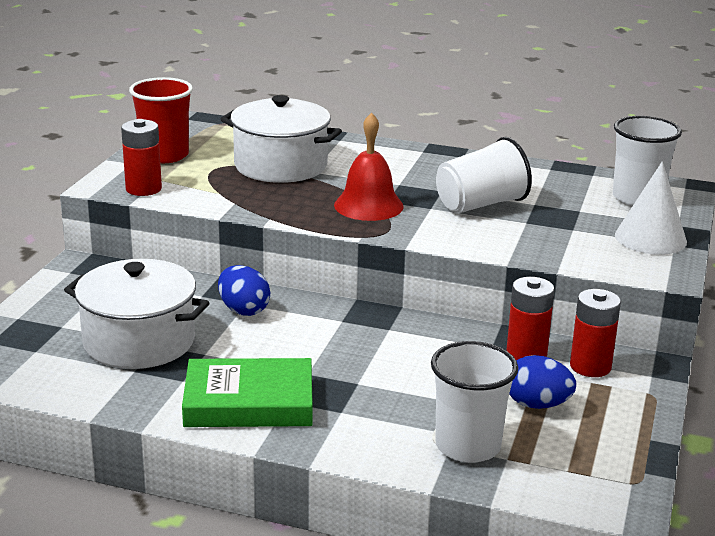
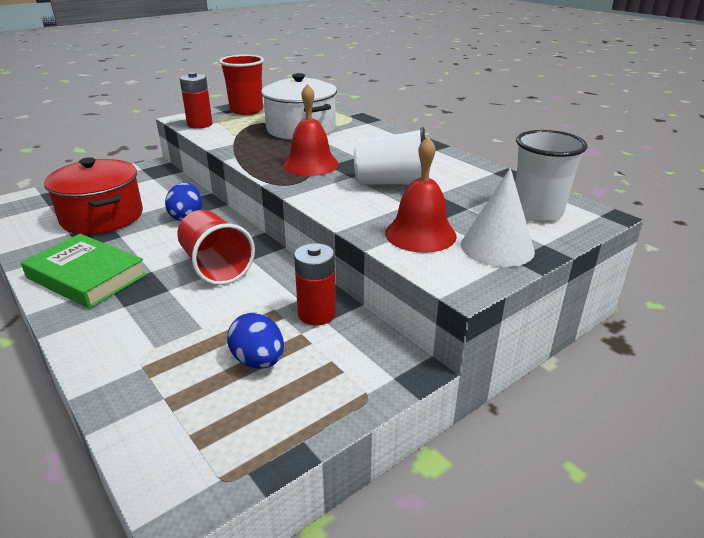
camera: 35 degrees right, 5 degrees up
(139, 341) = (102, 217): white pot -> red pot
(367, 347) = (216, 266): none -> red cup
(468, 446) = (154, 372): white cup -> none
(578, 245) = (420, 234): none -> red bell
(590, 366) = (351, 346): red battery -> none

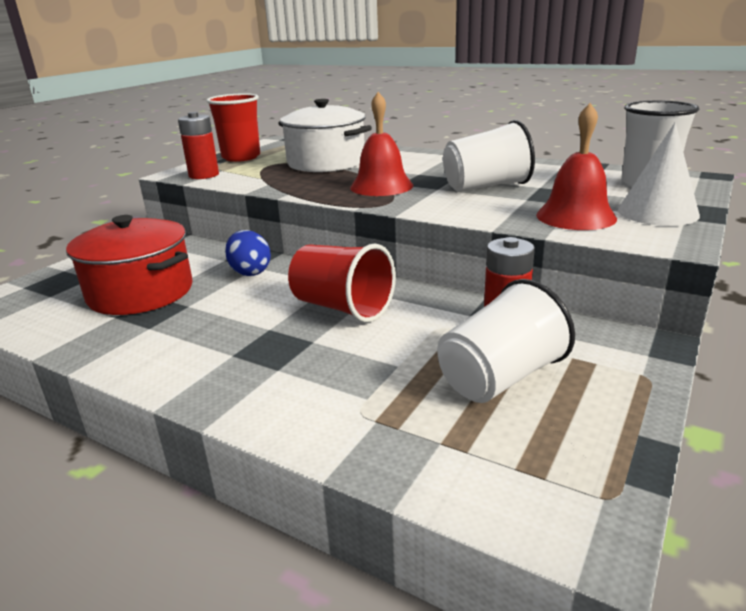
camera: 20 degrees left, 5 degrees down
(86, 276) = (192, 353): green book -> none
(258, 361) = (500, 378): blue egg -> white cup

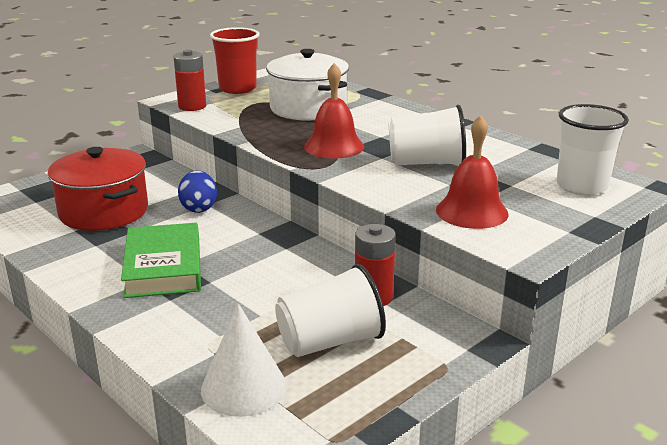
camera: 15 degrees right, 0 degrees up
(247, 336) = (163, 267): none -> green book
(342, 308) = (251, 257): red cup -> none
(657, 212) = (550, 221): white cone -> white cone (243, 387)

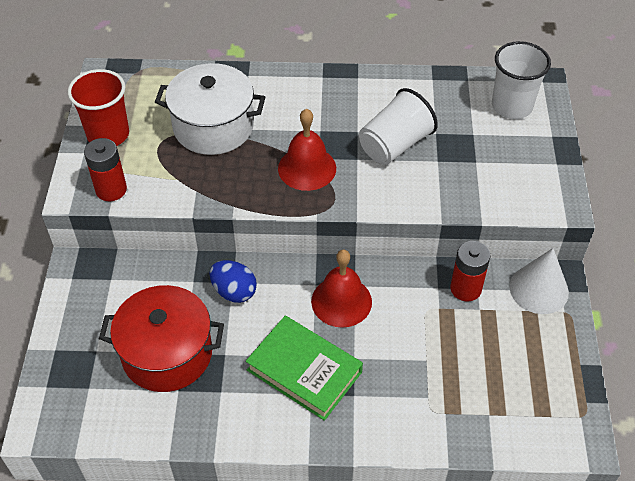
camera: 45 degrees left, 25 degrees up
(243, 387) = (496, 422): white cone -> white cone (539, 289)
(330, 342) = (491, 347): white cup -> none
(472, 211) = (487, 183): red bell -> red bell (341, 301)

